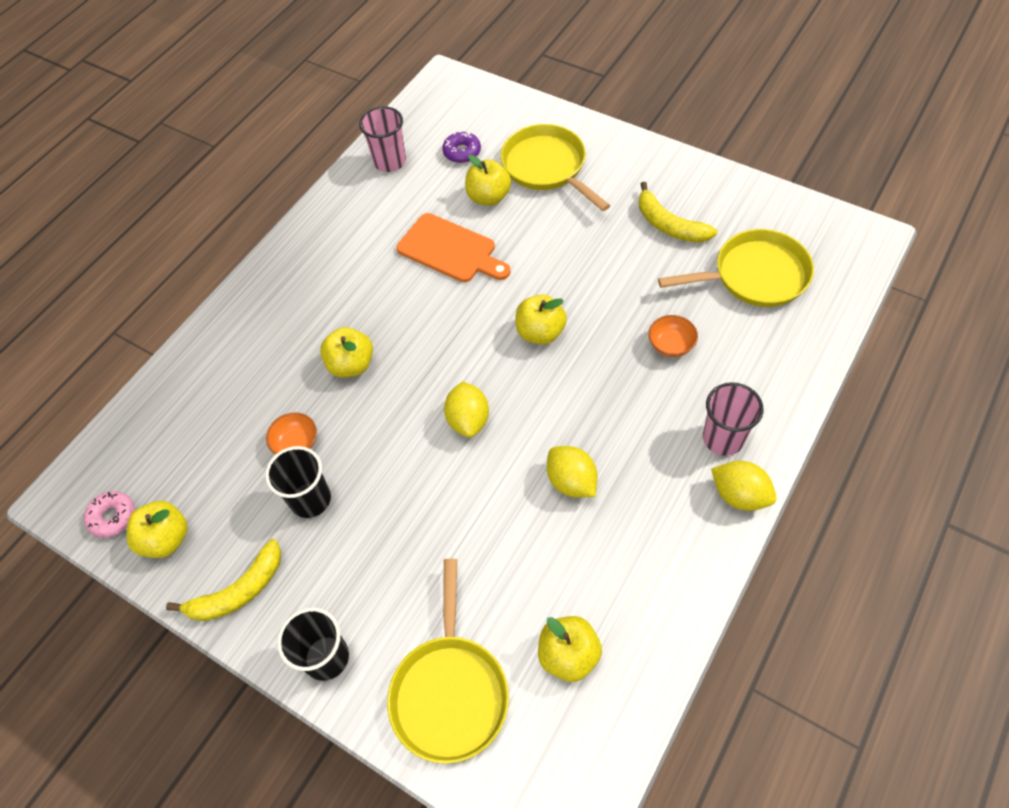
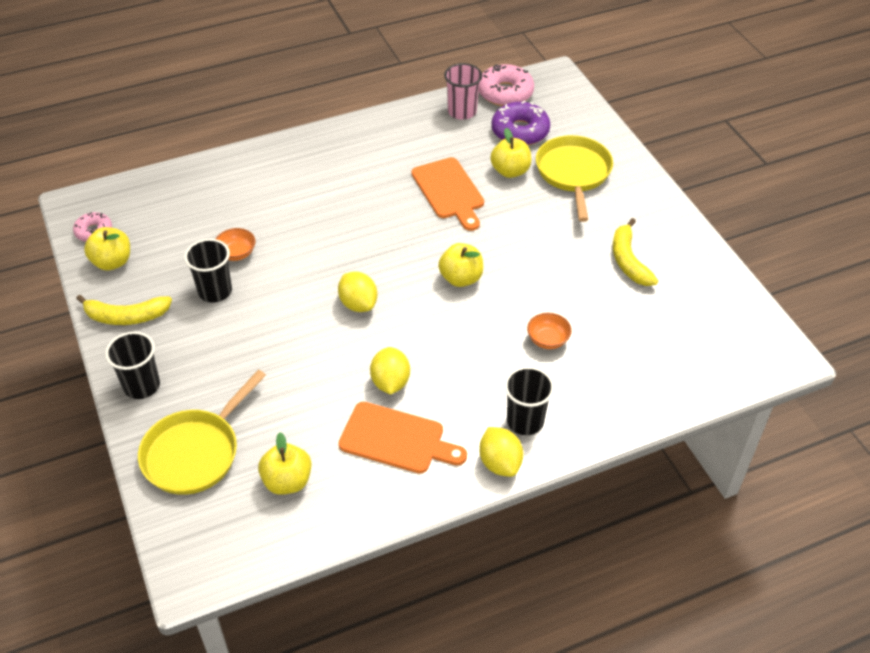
camera: 30 degrees right, 10 degrees down
(351, 365) = (314, 226): yellow apple -> none
(414, 120) = (505, 93): none -> pink donut
(462, 152) = (520, 131): purple donut -> purple donut, size x1.70
(468, 420) = (358, 304): yellow lemon -> yellow lemon turned 60 degrees counterclockwise
(630, 536) = (397, 439): none -> orange cutting board
(723, 438) = (525, 421): pink cup -> black cup
(754, 276) = (660, 331): yellow pan -> none

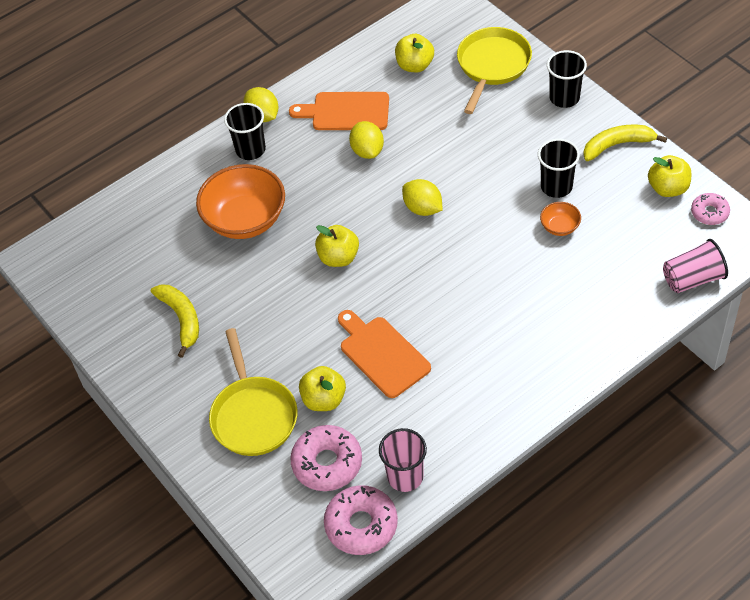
camera: 170 degrees right, 5 degrees up
(153, 184) = (692, 279): none -> pink cup
(520, 131) = (327, 463): purple donut -> pink donut
(547, 340) = (245, 220): orange bowl -> orange bowl, size x2.23

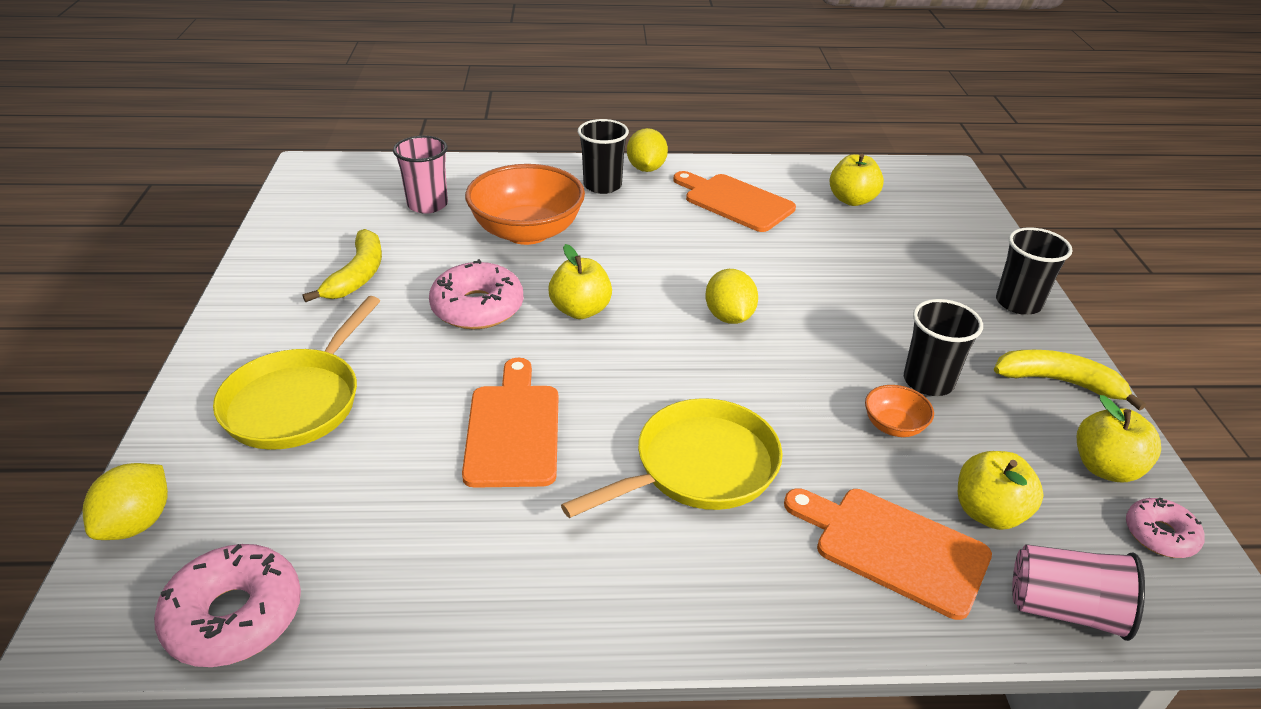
camera: 30 degrees right, 15 degrees down
(324, 399) = (389, 434): yellow apple -> yellow apple (988, 512)
(327, 463) = (299, 507): pink donut -> pink donut (477, 307)
(367, 151) = (722, 240): yellow lemon -> yellow lemon (137, 523)
(405, 476) = (364, 593): pink cup -> pink cup (427, 205)
(492, 66) = (946, 237): yellow pan -> yellow pan (698, 467)
(606, 296) = (893, 547): none -> orange cutting board

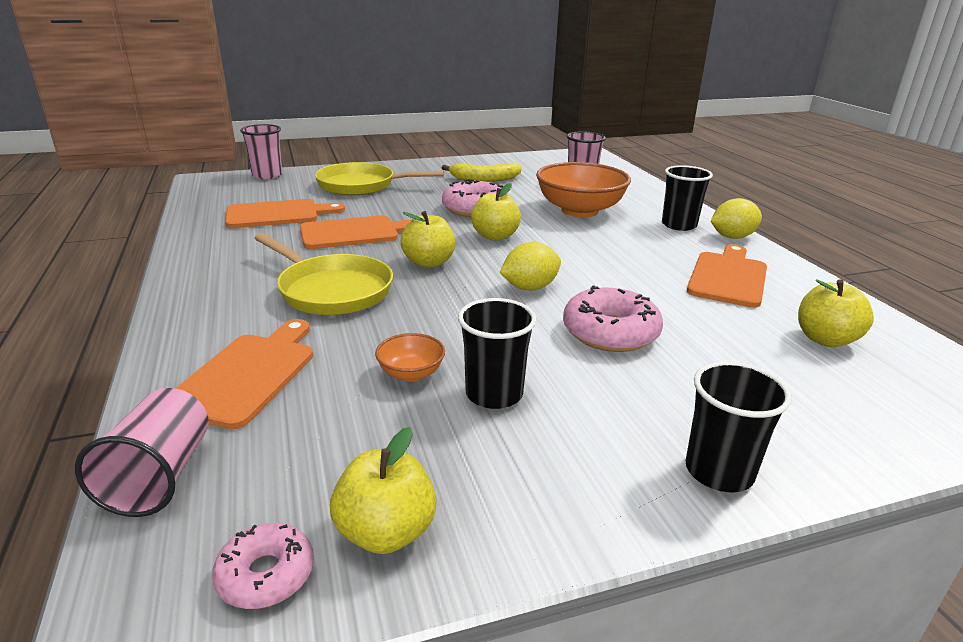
camera: 75 degrees right, 10 degrees down
(137, 523) = (267, 175): yellow lemon -> pink cup
(234, 616) = (208, 199): pink donut -> pink donut (610, 332)
(385, 512) = (278, 214): none -> orange cutting board
(988, 512) = (295, 430): yellow apple -> yellow apple (429, 262)
(1059, 382) = (551, 501): yellow banana -> none

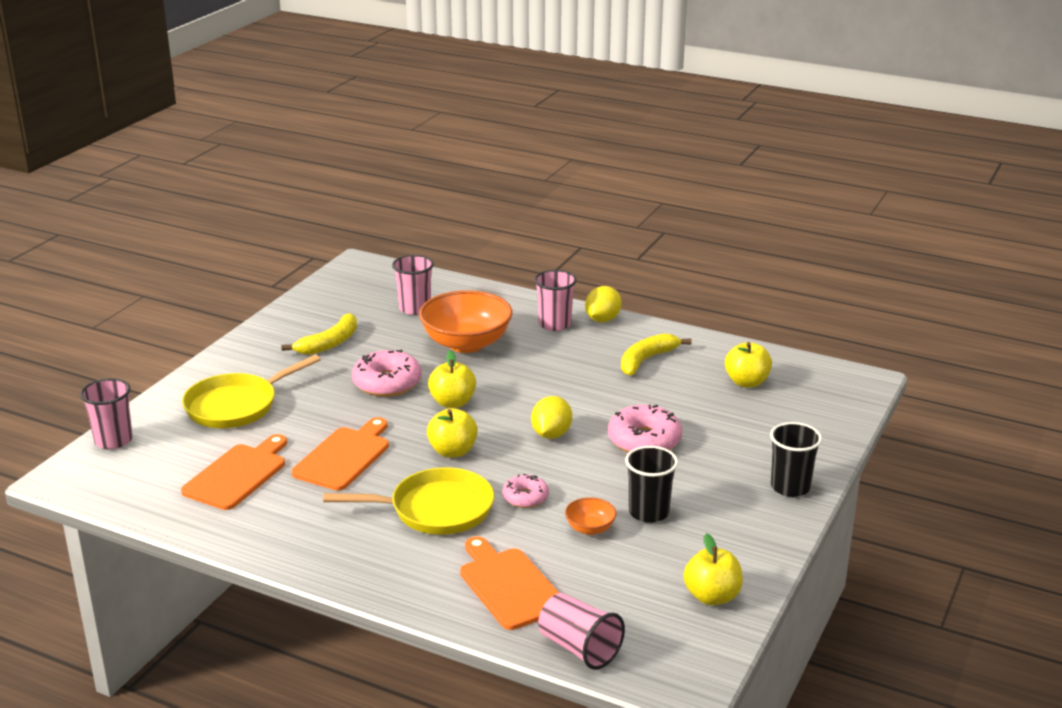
camera: 45 degrees left, 0 degrees up
(266, 575) = (698, 640): pink donut -> pink donut (525, 497)
(679, 225) = (554, 324): black cup -> pink cup
(728, 277) = (646, 360): orange cutting board -> yellow banana

